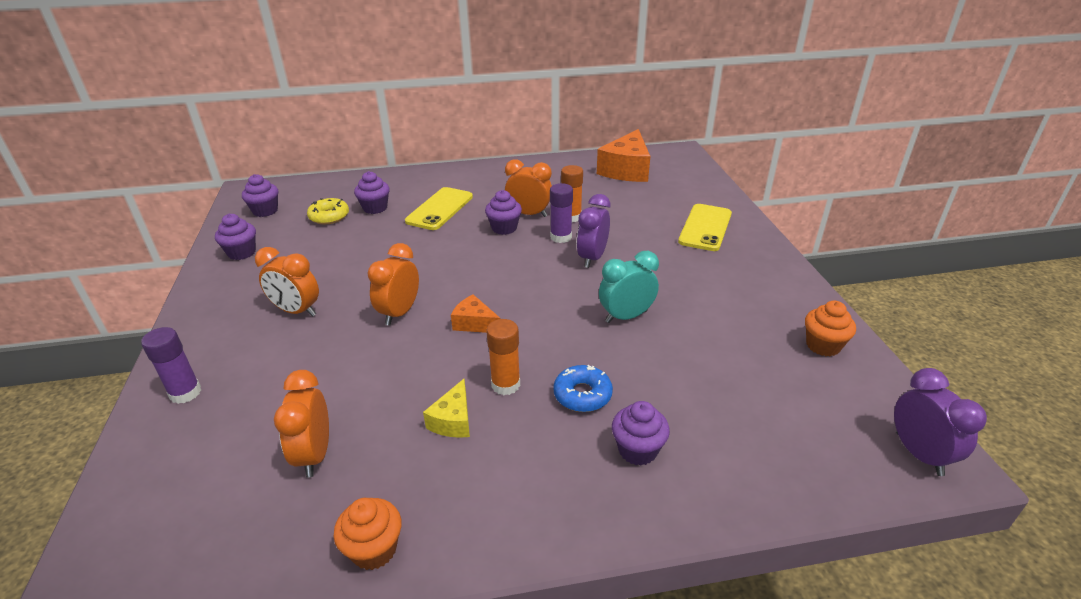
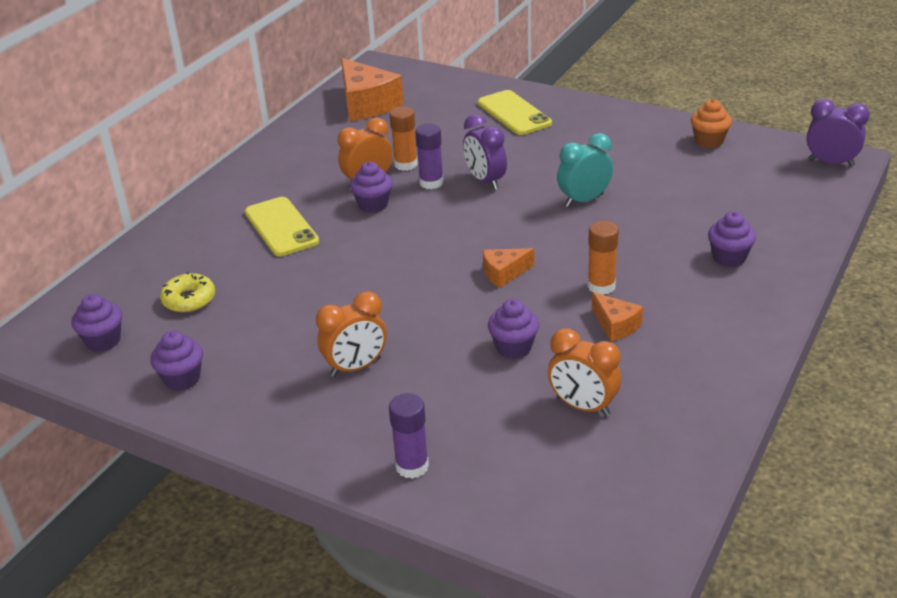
camera: 50 degrees left, 0 degrees up
(374, 549) = (712, 403): orange cupcake -> none
(375, 208) = (216, 265): purple cupcake -> purple cupcake (513, 347)
(399, 313) = (437, 307): orange clock -> none
(453, 420) = (615, 325): yellow cheese -> orange cheese
(582, 395) = (651, 257): blue donut -> none
(626, 316) = (584, 200): turquoise clock -> turquoise clock turned 45 degrees clockwise

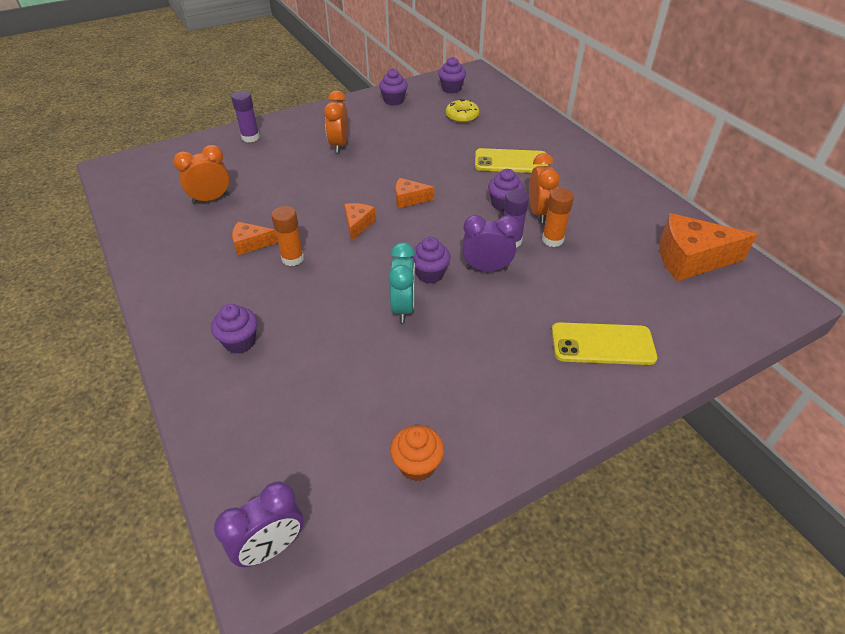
camera: 120 degrees right, 10 degrees up
(423, 262) = (409, 199): none -> orange cheese
(513, 347) = (285, 198): purple cupcake -> purple cupcake (430, 274)

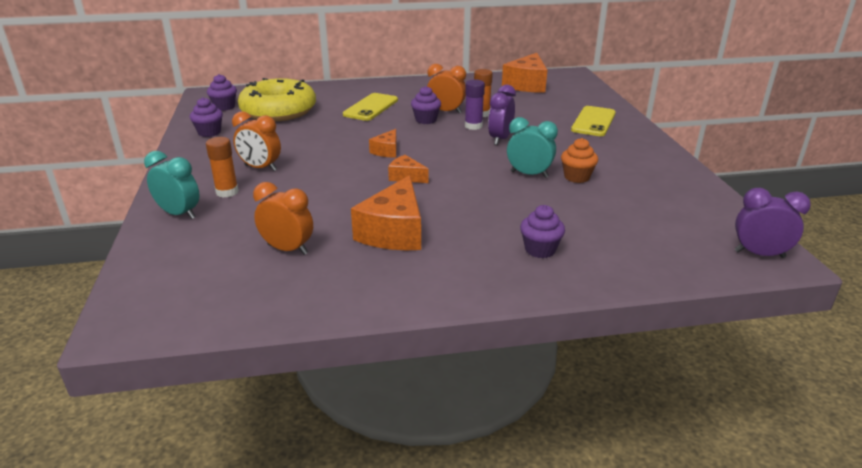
camera: 70 degrees left, 15 degrees down
(211, 199) = (287, 249): orange clock -> orange clock turned 120 degrees clockwise
(250, 137) = (179, 214): purple glue stick -> turquoise clock
(250, 244) = (394, 232): orange cheese -> orange cheese, size x1.93
(271, 547) = (759, 254): purple clock -> purple clock turned 60 degrees counterclockwise
(293, 258) = (434, 212): orange glue stick -> orange glue stick (227, 192)
(417, 465) = (688, 193): orange cupcake -> orange cupcake (577, 177)
(430, 274) = (494, 159): purple cupcake -> none
(462, 116) = (278, 111): yellow donut -> yellow donut, size x2.25

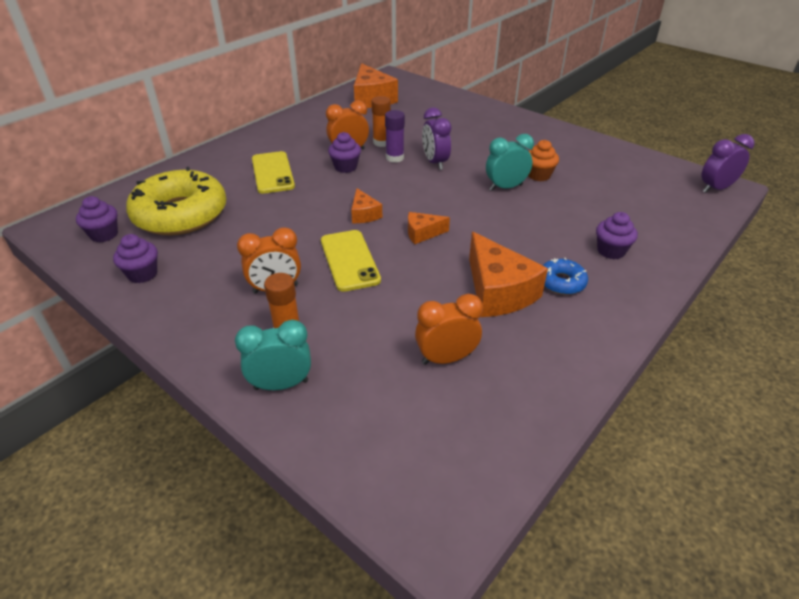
camera: 40 degrees left, 10 degrees up
(454, 249) = (561, 282): none -> blue donut
(593, 122) = (474, 118): yellow phone -> yellow phone (349, 260)

